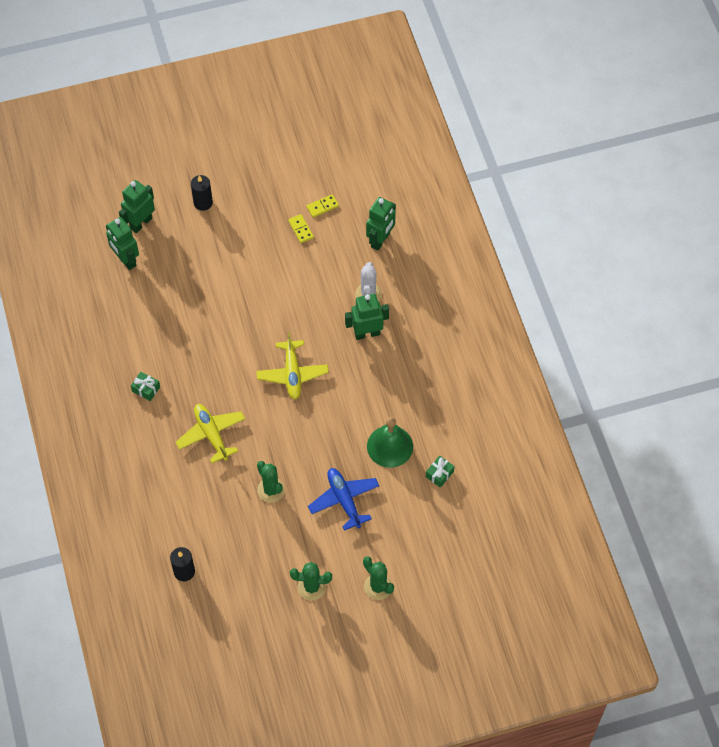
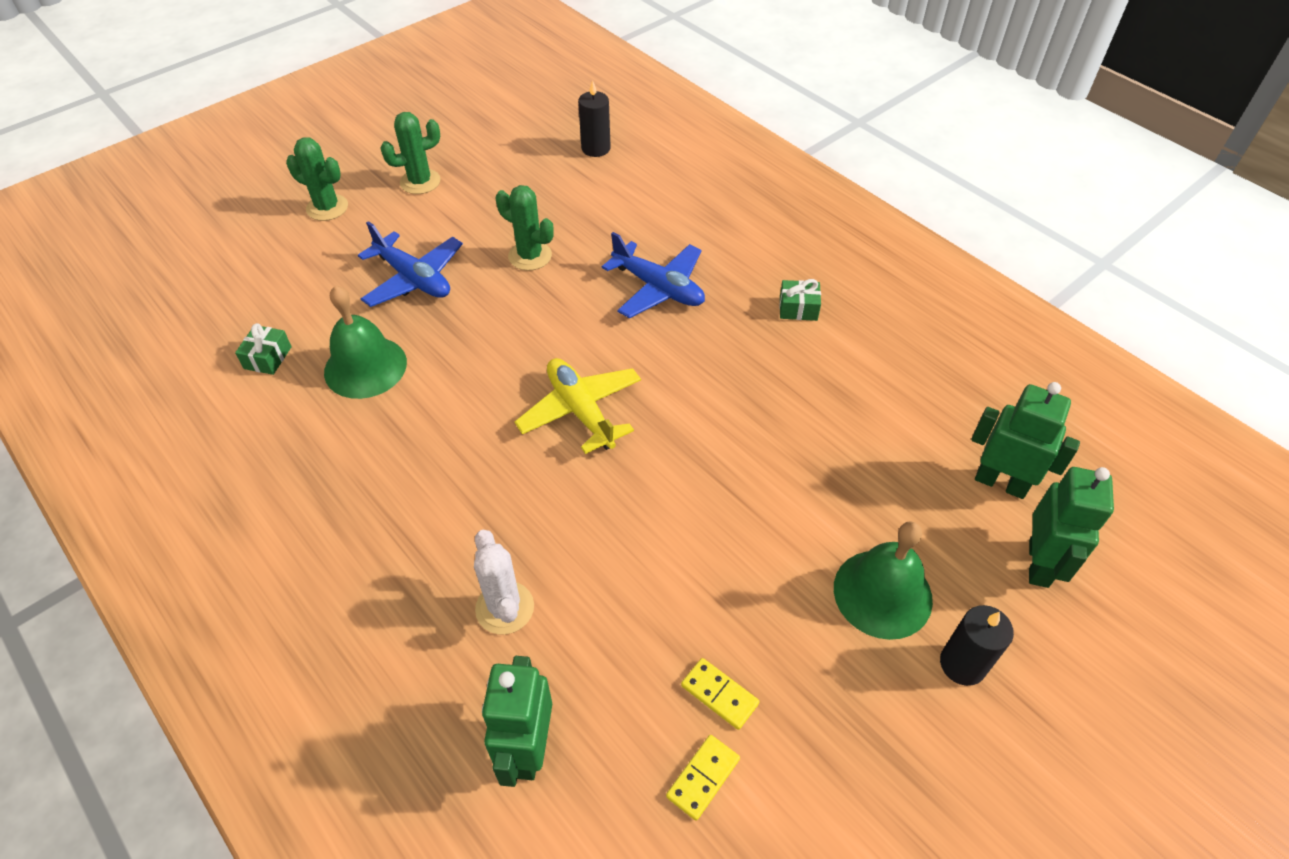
camera: 155 degrees right, 10 degrees down
(211, 435) = (658, 288): yellow plane -> blue plane
(213, 238) = (882, 593): none -> green bell
(367, 333) = (475, 529): green robot -> none

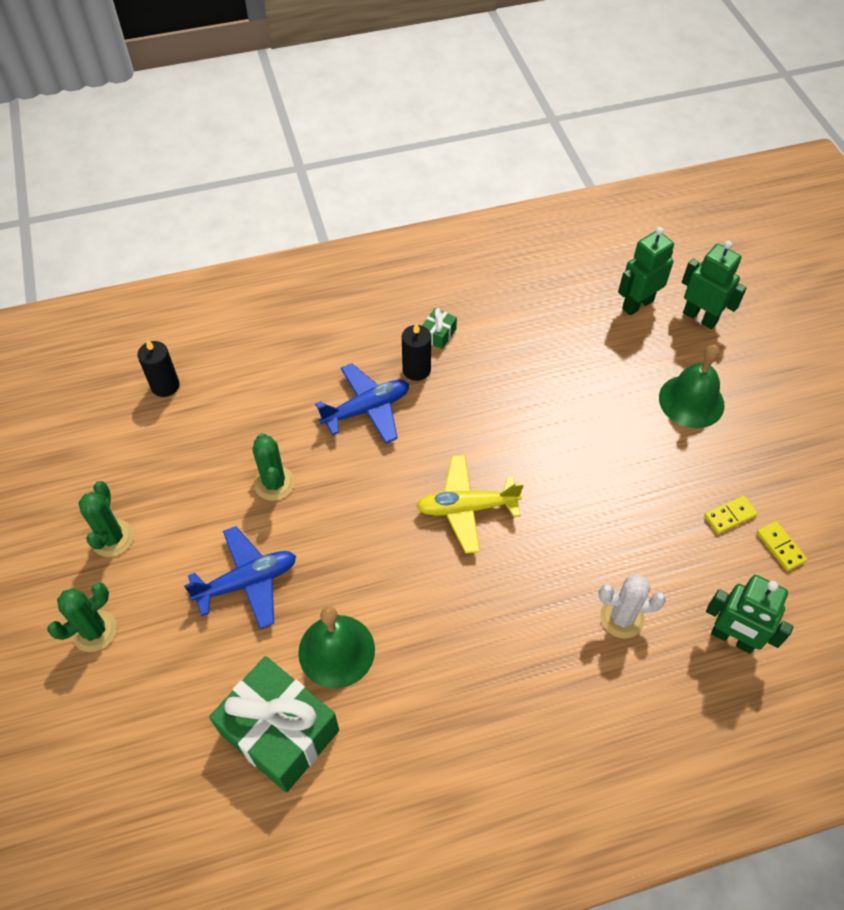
camera: 65 degrees left, 5 degrees up
(268, 358) = (279, 732): green gift -> green gift, size x2.39
(530, 256) = (274, 483): green cactus -> green cactus turned 75 degrees counterclockwise
(962, 664) = (750, 387): black candle -> black candle (416, 370)

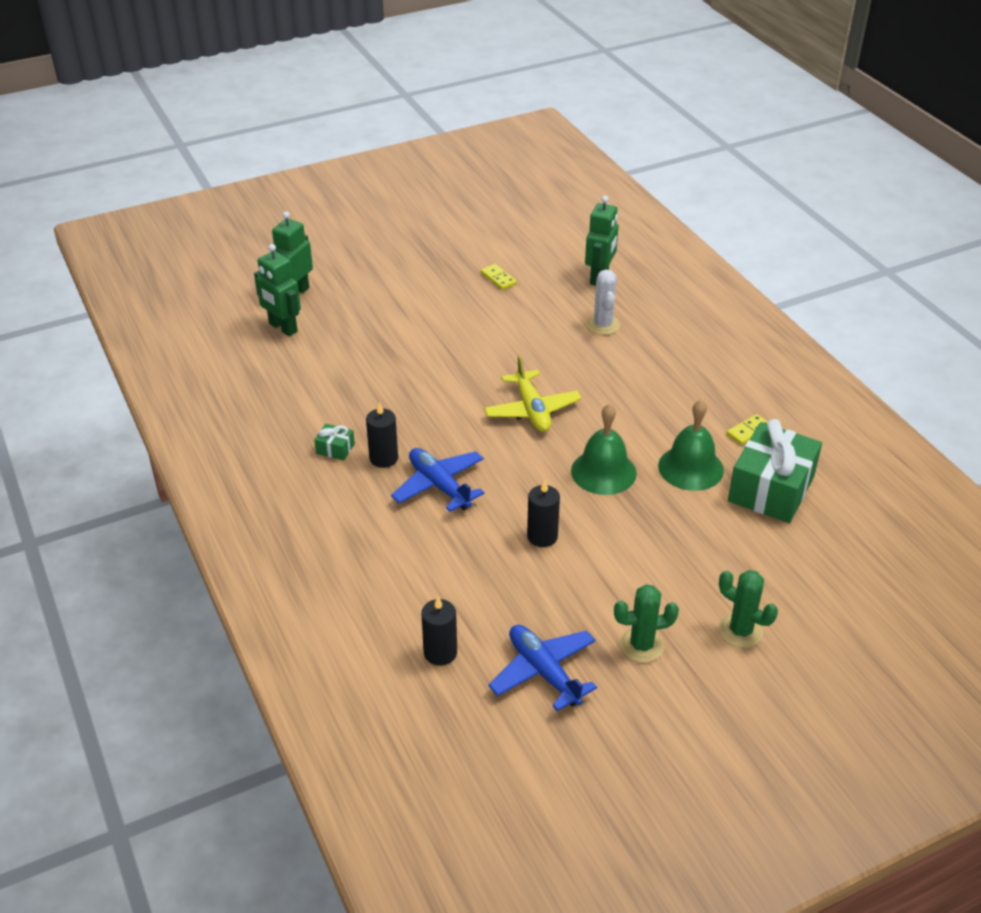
camera: 100 degrees left, 15 degrees down
(247, 582) = (651, 534): blue plane -> blue plane (544, 672)
(274, 483) = (542, 536): green cactus -> black candle
(691, 401) = (391, 297): green bell -> green bell (603, 472)
(780, 547) = (518, 257): yellow domino -> yellow domino (748, 431)

